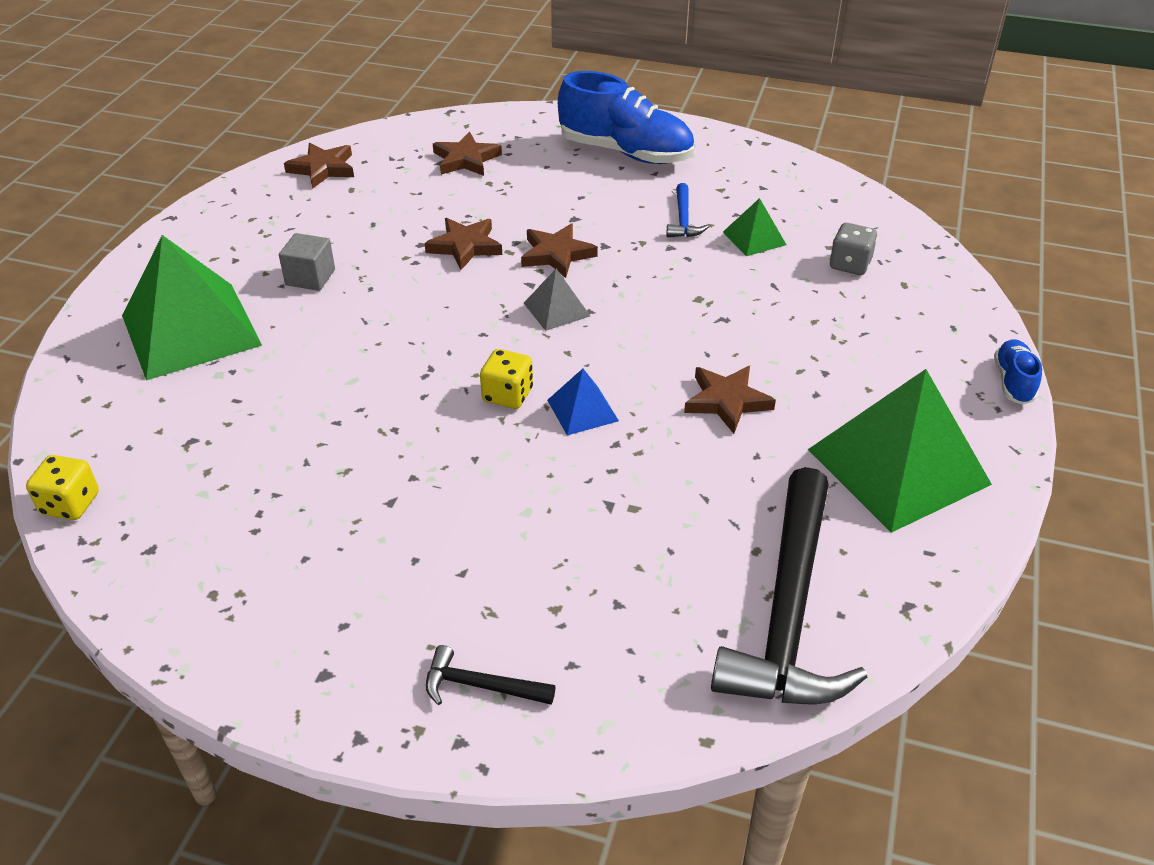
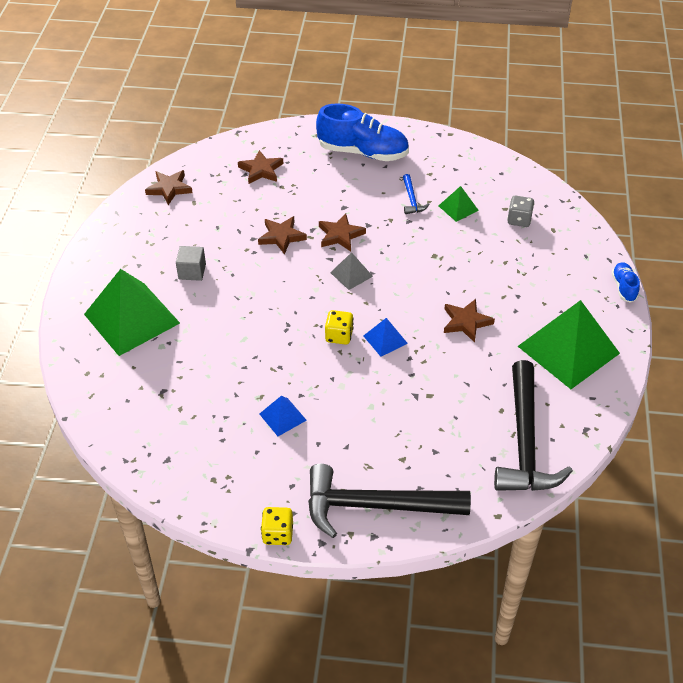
camera: 10 degrees left, 5 degrees up
(70, 504) = (109, 440): yellow dice -> yellow dice (278, 534)
(370, 507) = (282, 417): none -> blue pyramid
(480, 686) = (375, 506): black hammer -> black hammer, size x2.34

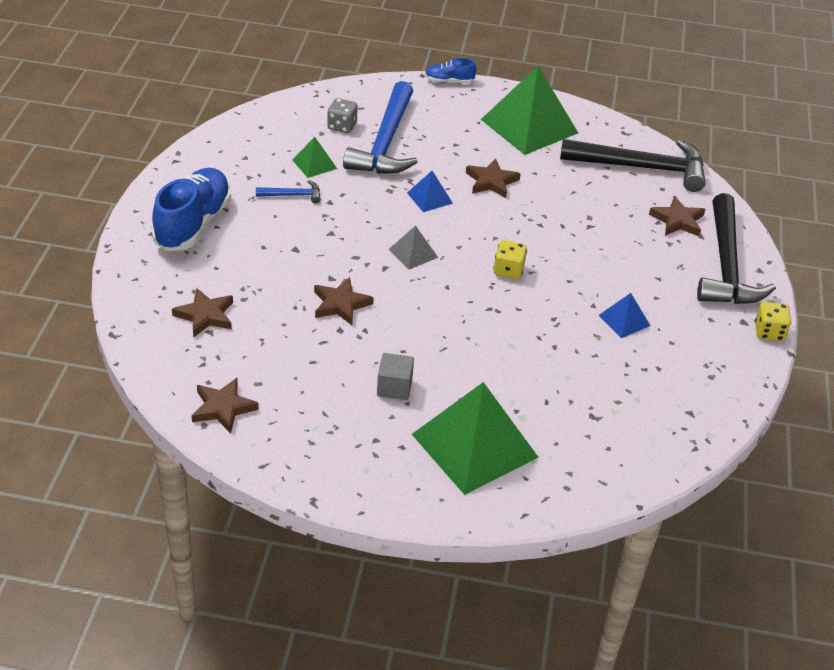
camera: 90 degrees left, 5 degrees down
(340, 235) = (345, 256): brown star -> brown star (677, 220)
(385, 339) = (514, 238): blue pyramid -> blue pyramid (429, 198)
(504, 249) = (385, 142): none -> blue hammer

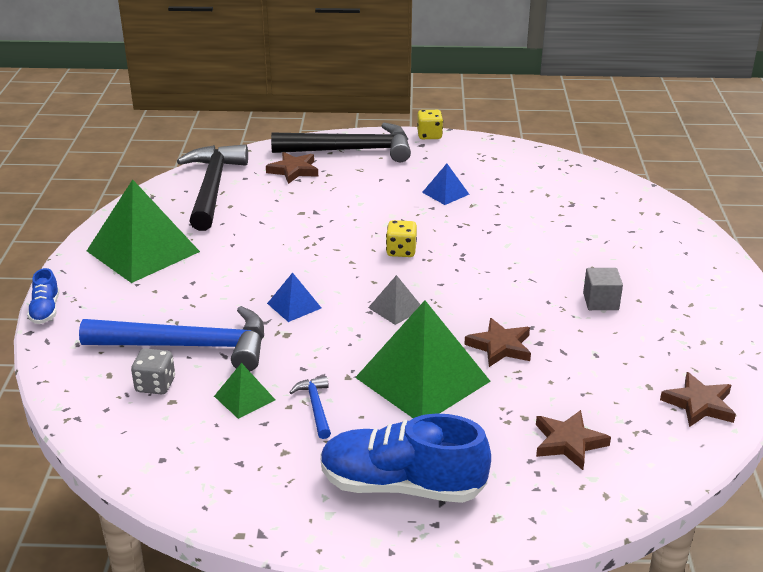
camera: 95 degrees left, 10 degrees down
(474, 445) = (643, 255): green pyramid -> green pyramid (422, 379)
(491, 181) = (254, 269): brown star -> none

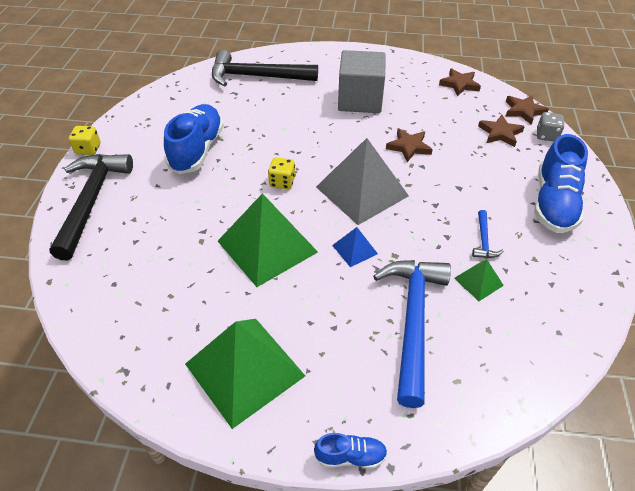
camera: 85 degrees left, 15 degrees up
(155, 385) = (469, 343): grey dice -> grey dice (546, 135)
(212, 187) = (125, 311): black hammer -> black hammer (257, 77)
(293, 170) = (115, 244): brown star -> brown star (523, 111)
(315, 407) = (483, 240): blue hammer -> blue hammer turned 75 degrees counterclockwise
(396, 308) = (362, 191): grey pyramid -> grey pyramid, size x2.20
(422, 379) = (447, 185): green pyramid -> green pyramid (267, 246)
(445, 193) = (197, 150): blue pyramid -> blue shoe
(600, 301) = (360, 100): grey cube -> grey cube, size x2.11

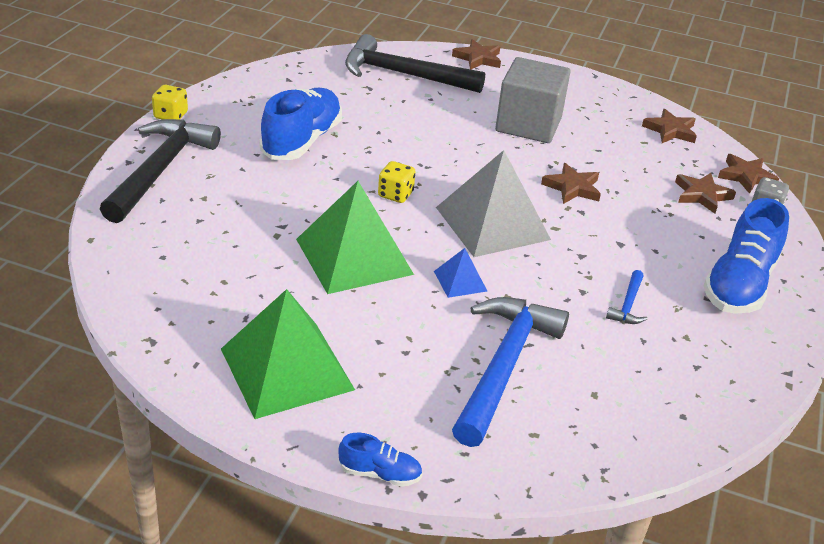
camera: 10 degrees right, 10 degrees down
(306, 53) = (478, 58): none -> brown star
(478, 281) = (603, 344): green pyramid -> none

